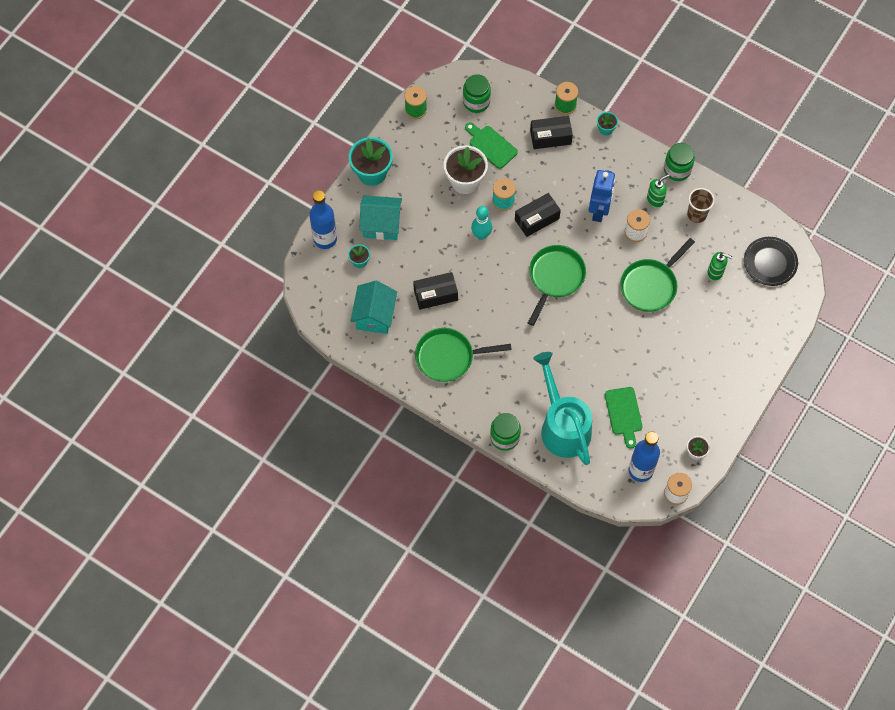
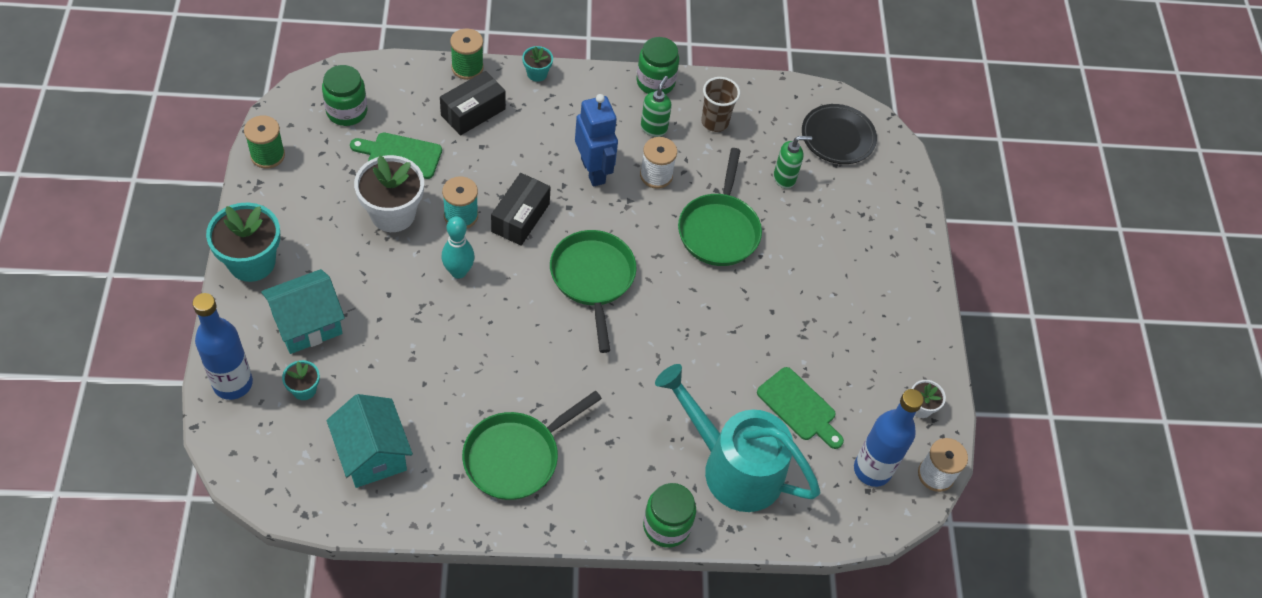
camera: 40 degrees left, 10 degrees down
(435, 295) = (444, 381): black box -> none

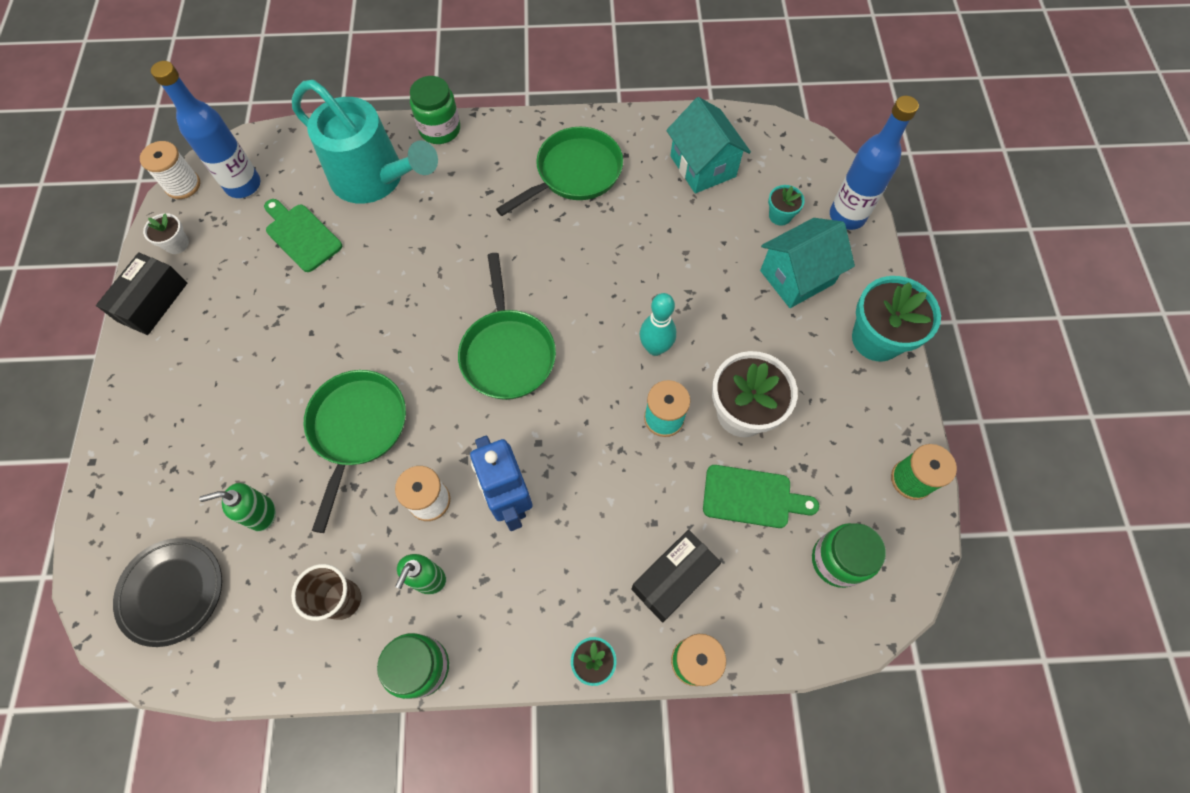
camera: 175 degrees left, 10 degrees up
(520, 217) = (594, 422): black box -> black box (152, 302)

